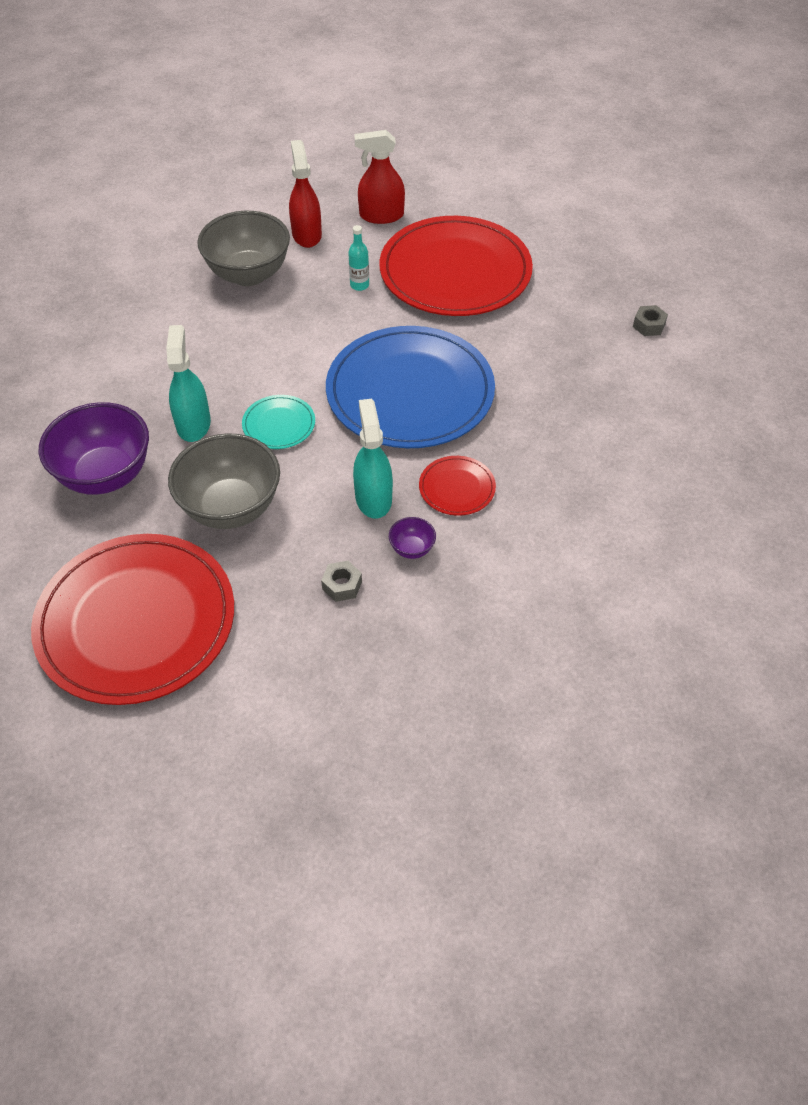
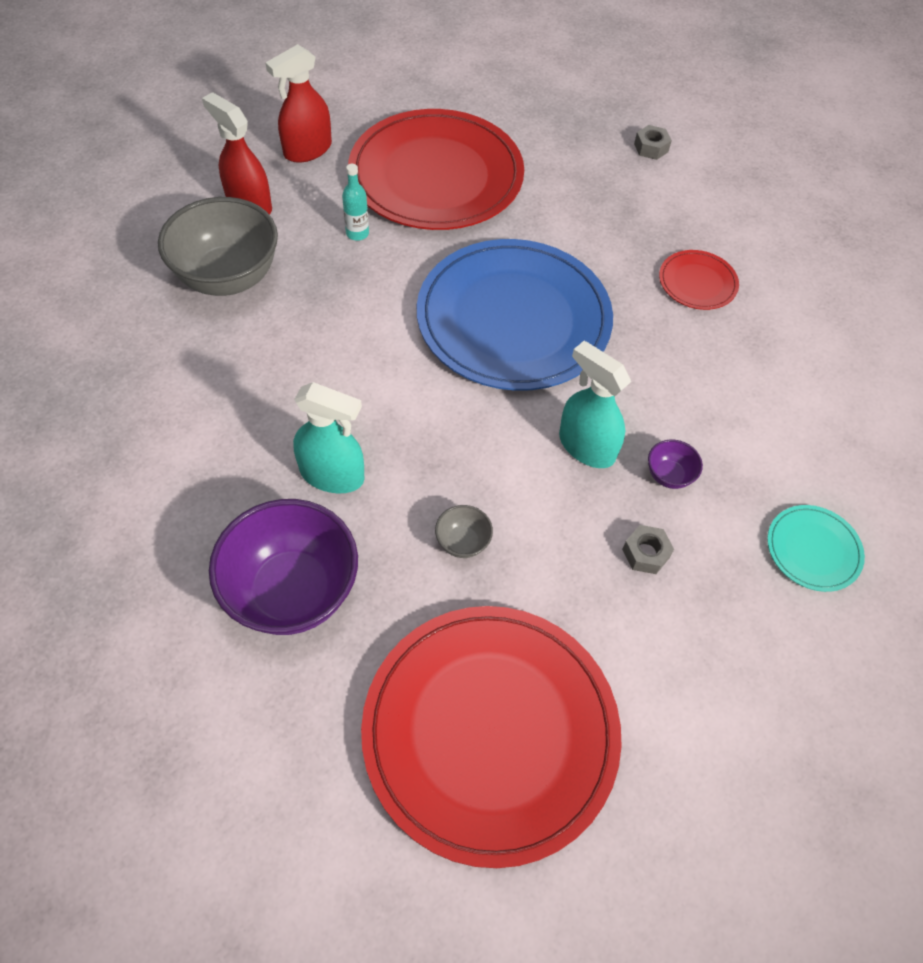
camera: 40 degrees left, 5 degrees up
(193, 424) = (332, 475): turquoise spray bottle -> turquoise spray bottle turned 150 degrees clockwise
(231, 508) = (462, 542): grey bowl -> grey bowl, size x0.42
(279, 424) = (422, 424): turquoise plate -> turquoise plate (813, 549)
(457, 488) = (647, 391): red plate -> red plate (697, 282)

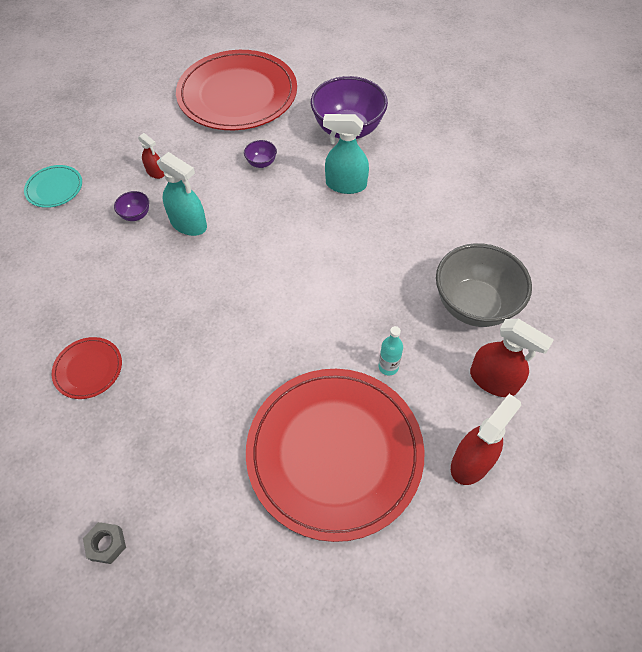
camera: 175 degrees right, 0 degrees up
(462, 542) = (261, 163): grey bowl -> purple bowl
(513, 319) = (244, 307): blue plate -> none
(645, 553) = (156, 172): grey nut -> red spray bottle

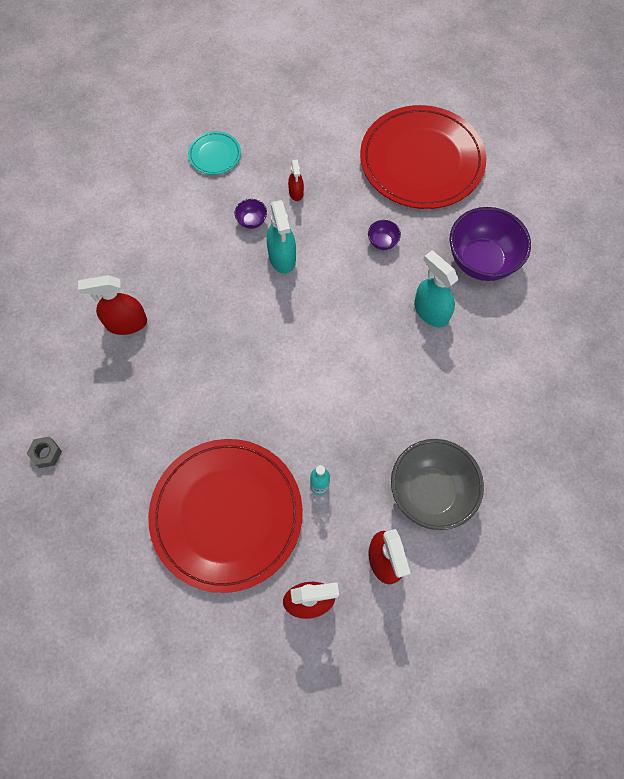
camera: 40 degrees right, 10 degrees up
(88, 369) = (126, 323): red plate -> red spray bottle

